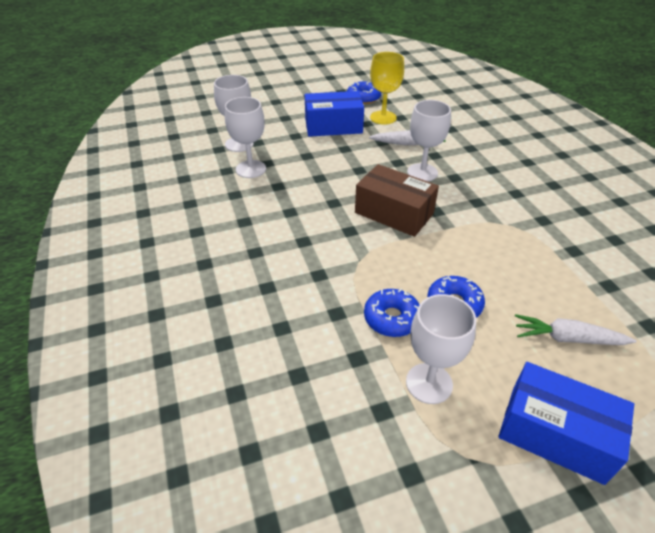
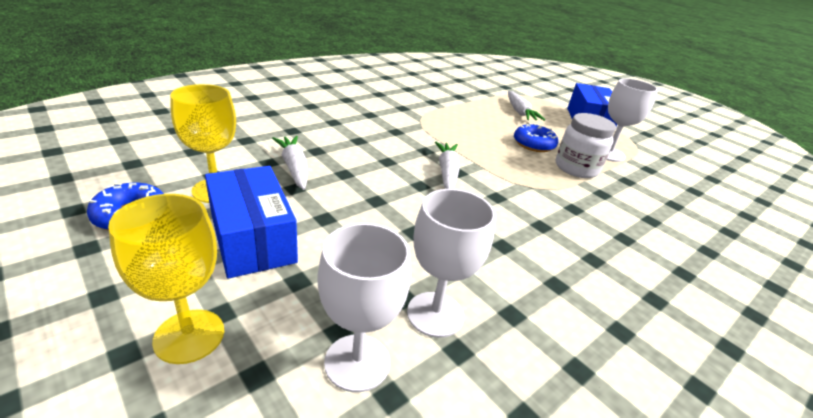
camera: 115 degrees left, 10 degrees down
(276, 111) = (189, 336): none -> yellow goblet
(392, 318) = (576, 168): blue donut -> white jar
(394, 213) = (447, 172): brown box -> white carrot
(422, 172) = (359, 157): white goblet -> none

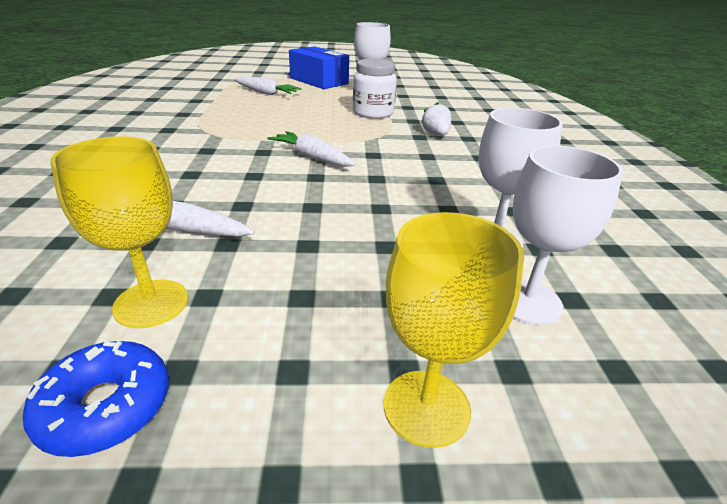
camera: 50 degrees left, 0 degrees up
(252, 238) = (291, 304): blue box -> none
(533, 144) = (321, 110): blue donut -> none
(596, 216) = (436, 134): none -> white strawberry

